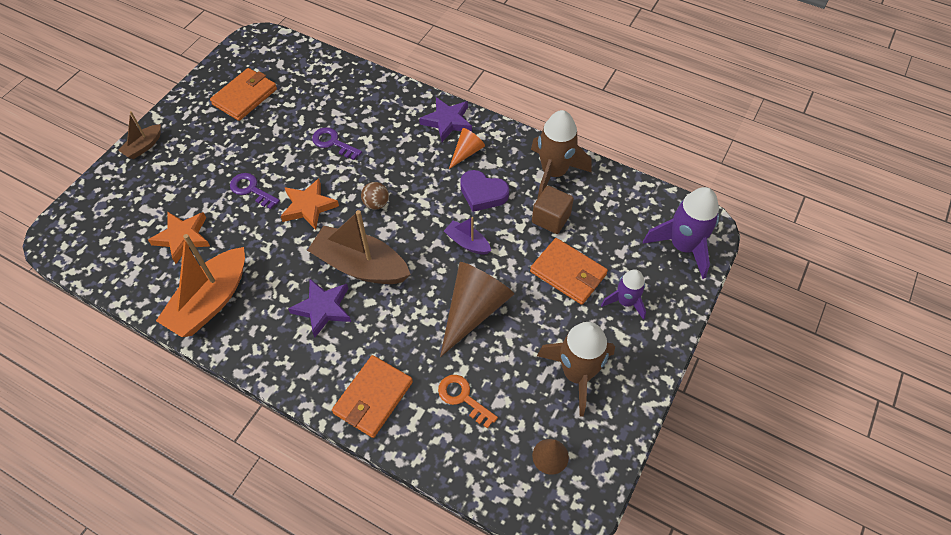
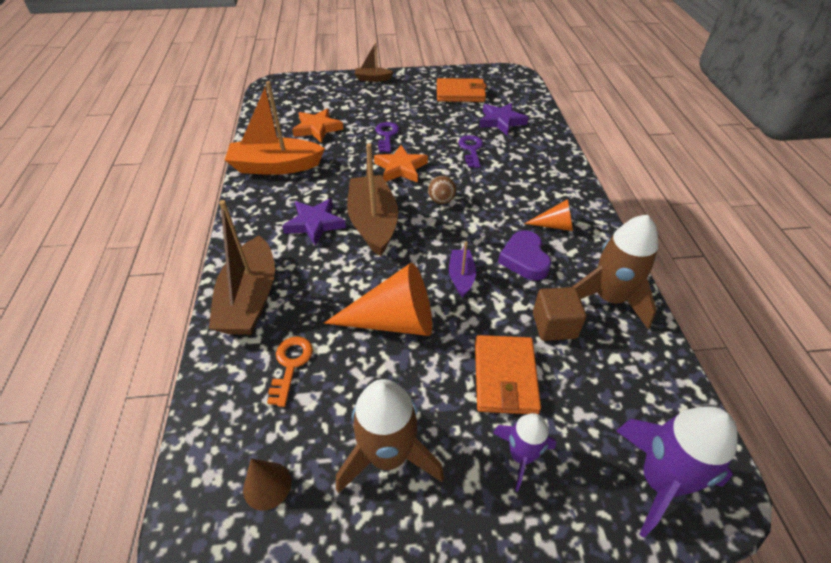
camera: 55 degrees right, 10 degrees down
(373, 398) = (250, 299): orange wallet -> brown boat
(447, 121) = (570, 197): purple star -> purple star (501, 121)
(474, 310) = (393, 321): brown cone -> orange cone

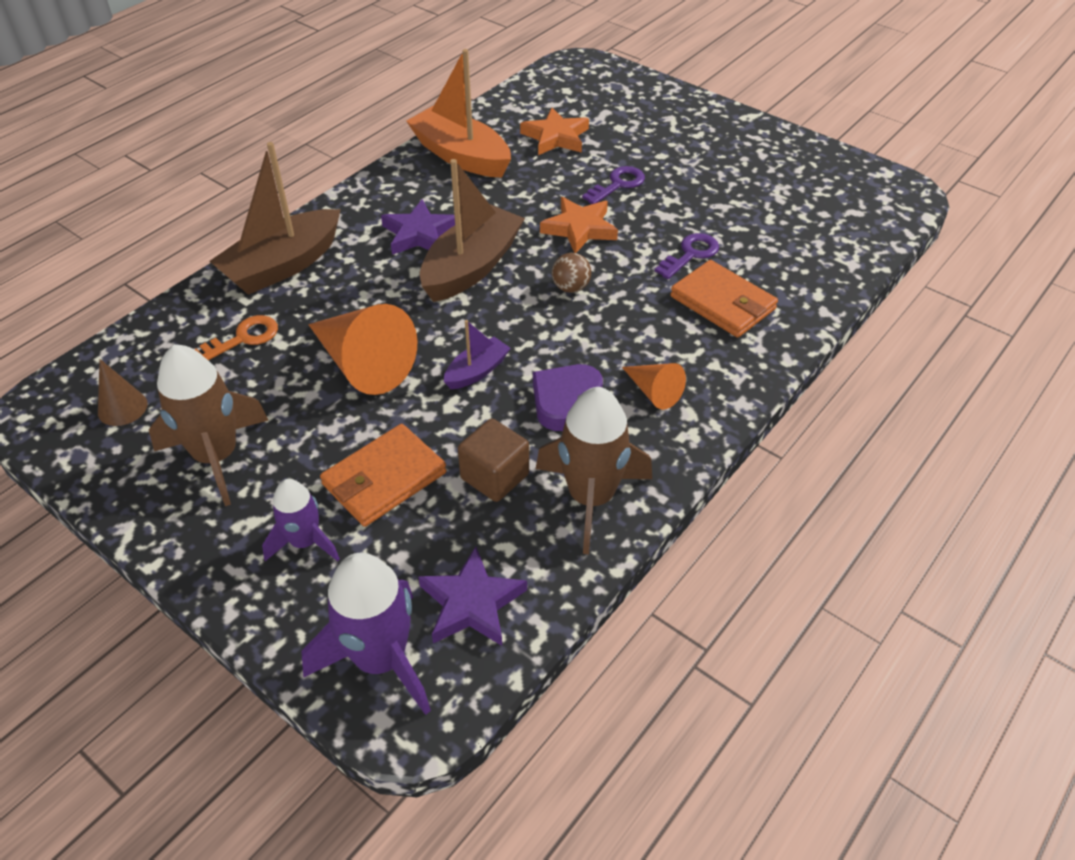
camera: 45 degrees right, 0 degrees up
(373, 79) = (701, 109): brown boat -> none
(460, 93) = (785, 181): orange wallet -> orange wallet (723, 303)
(501, 121) = (783, 243): purple star -> purple star (471, 603)

